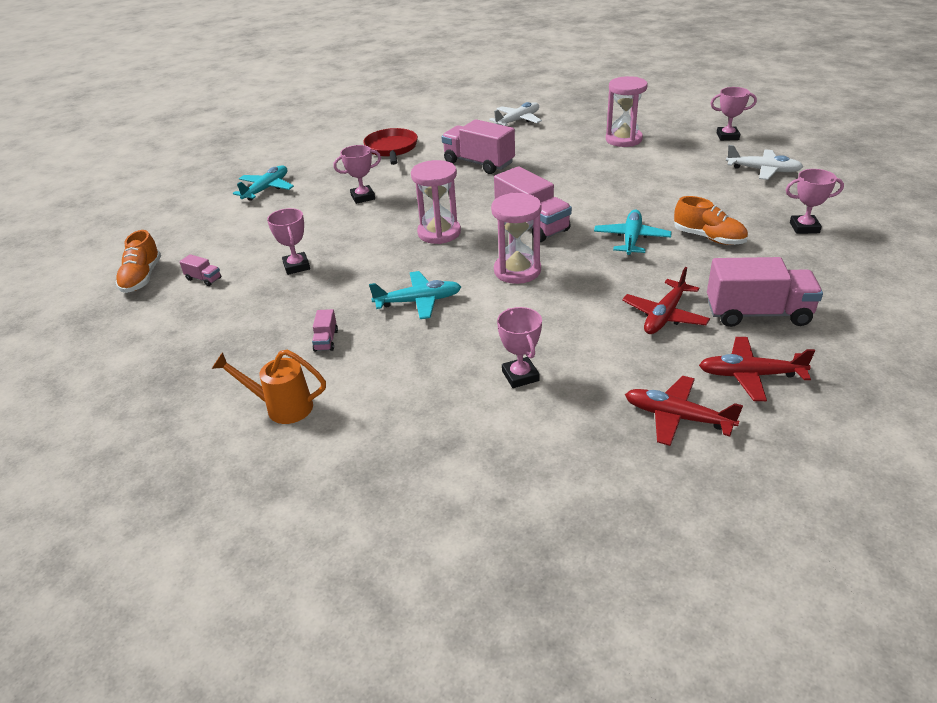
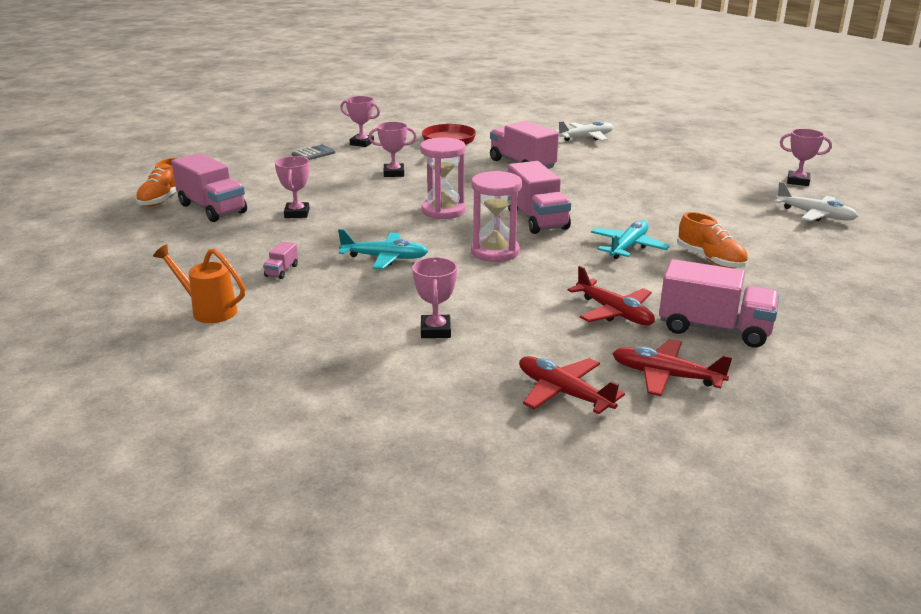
camera: 15 degrees right, 10 degrees down
(203, 279) = (212, 209): pink truck -> pink truck, size x2.30
(266, 189) = (313, 154): turquoise plane -> grey calculator
(623, 139) = (683, 168): pink hourglass -> none
(664, 316) = (614, 312): red plane -> red plane turned 90 degrees counterclockwise
(804, 228) = (823, 269): pink trophy -> pink trophy (362, 143)

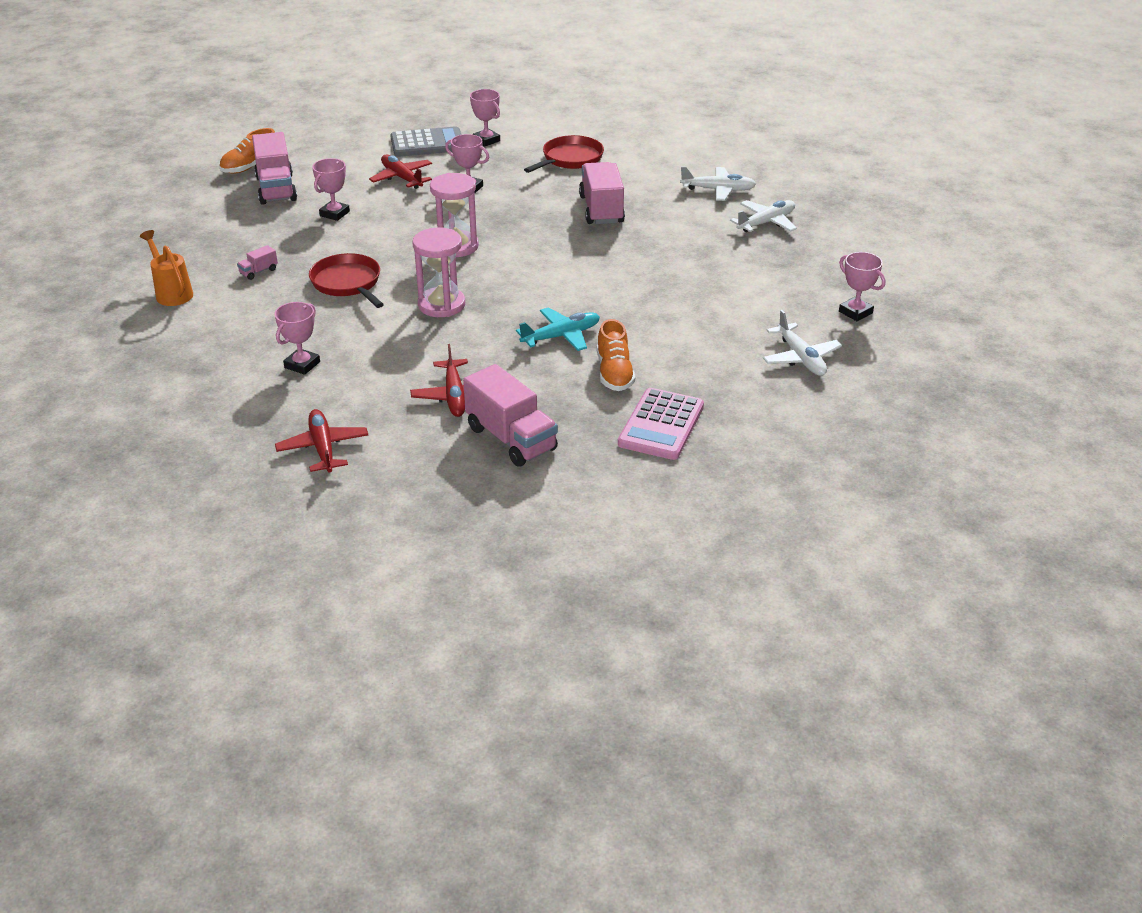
camera: 30 degrees right, 10 degrees up
(313, 154) = (427, 143): grey calculator -> grey calculator, size x1.77
(385, 258) = (348, 283): turquoise plane -> red pan
(537, 219) = (524, 281): pink truck -> none
(650, 148) = (766, 223): none -> white plane
(666, 376) = (413, 463): red plane -> red plane (402, 178)
(805, 283) = (661, 425): none -> pink calculator

